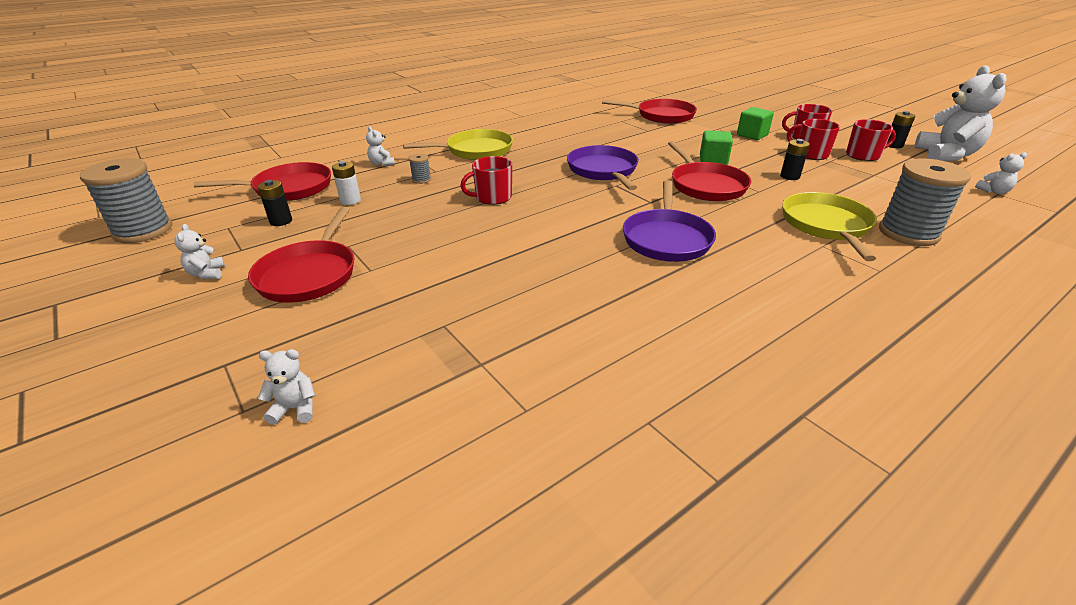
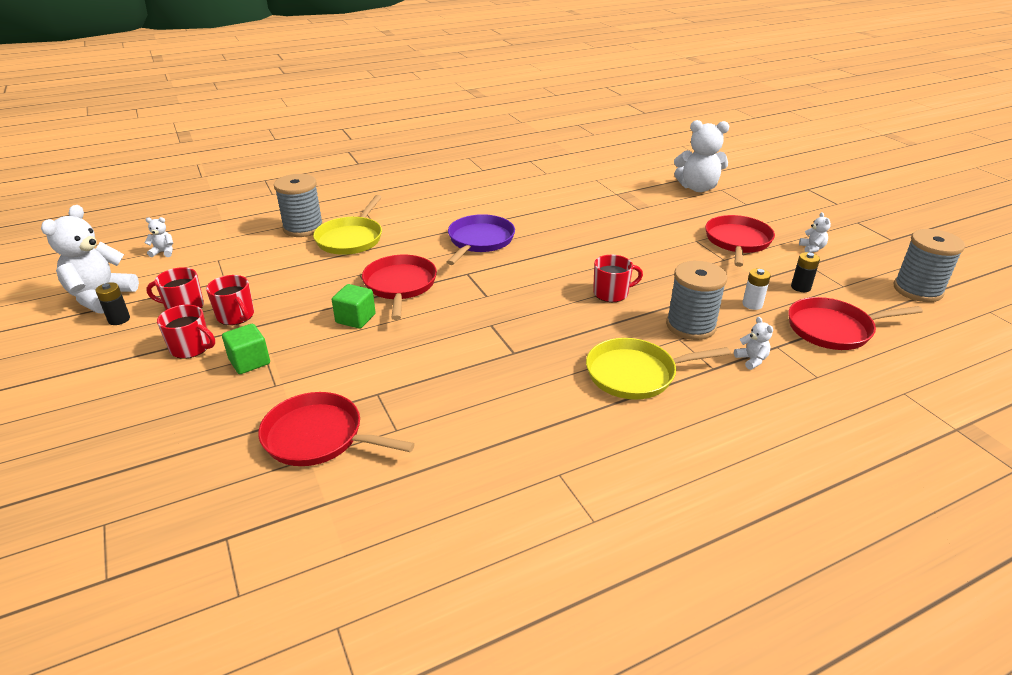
camera: 170 degrees left, 0 degrees up
(295, 408) = (697, 188): white teddy bear -> white teddy bear, size x2.25
(421, 180) = (691, 326): grey spool -> grey spool, size x2.35
(603, 170) = (488, 317): purple pan -> none
(790, 176) = (307, 287): black battery -> none

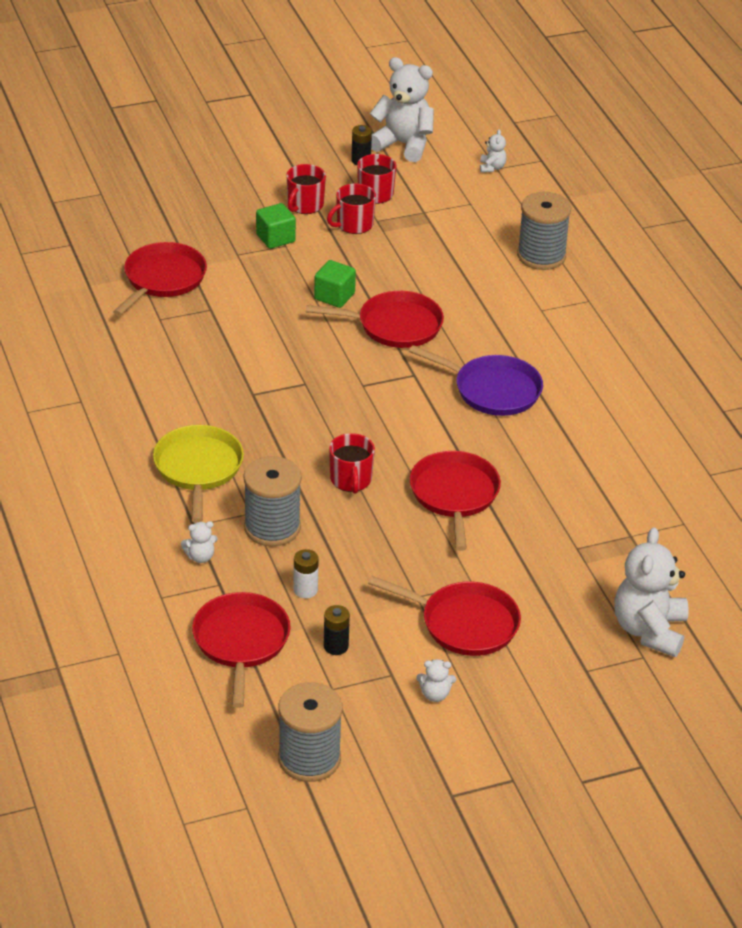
camera: 95 degrees right, 5 degrees up
(351, 239) = (509, 291): yellow pan -> none
(607, 250) = (454, 495): none -> red pan

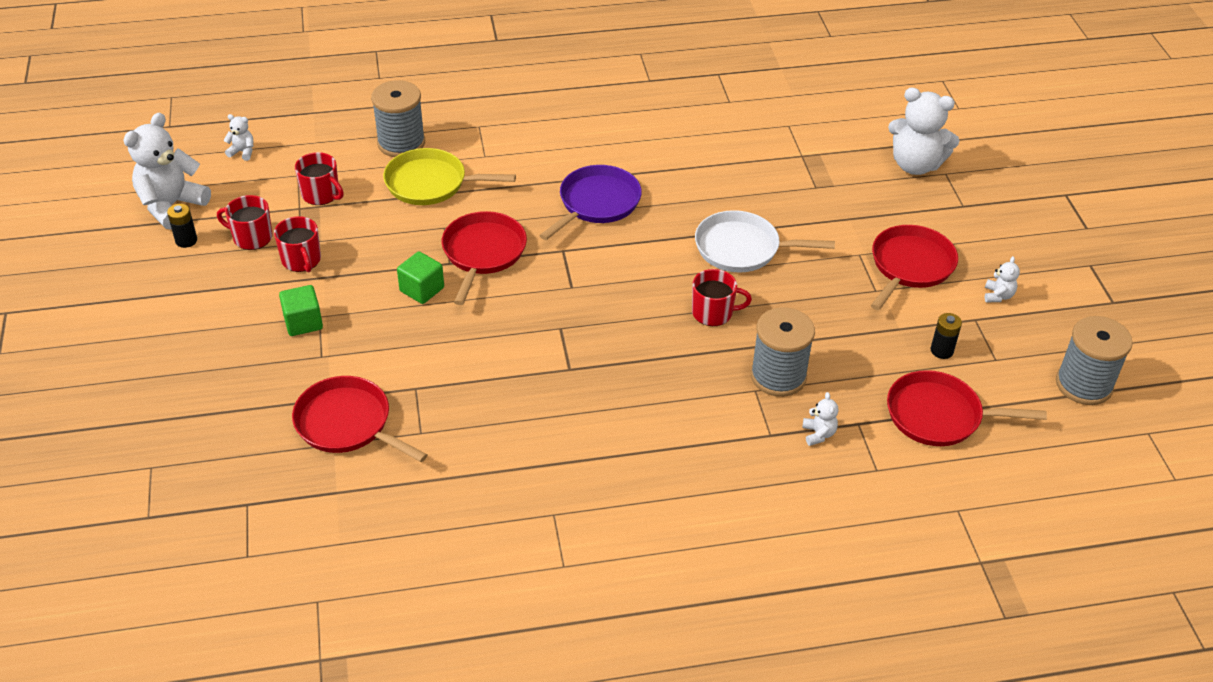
camera: 80 degrees left, 5 degrees up
(198, 468) = (683, 423): yellow pan -> yellow pan (430, 183)
(305, 205) = (250, 293): red mug -> red mug (321, 194)
(305, 590) = (867, 362): white battery -> none
(454, 495) = (742, 248): red pan -> white pan

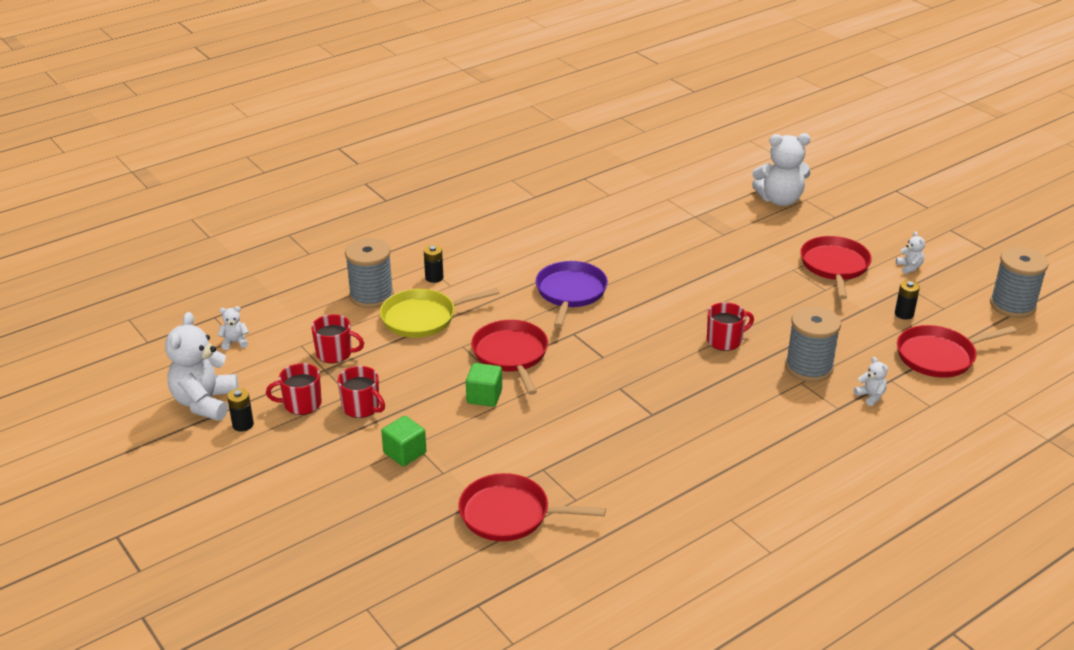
camera: 25 degrees left, 10 degrees down
(475, 142) = (434, 278): none -> black battery
(742, 248) = (707, 291): white pan -> none

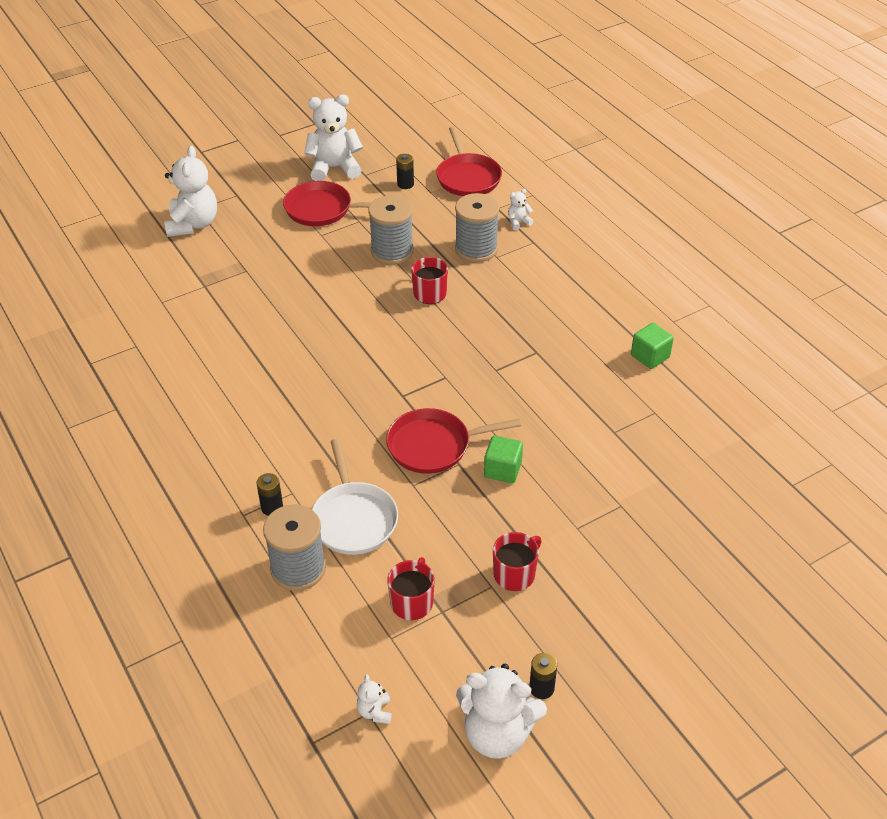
camera: 85 degrees left, 10 degrees up
(301, 404) = (506, 631): red mug -> none
(405, 453) = (591, 536): green cube -> green cube (650, 356)
(422, 318) = (353, 519): yellow pan -> white pan
(509, 514) = (677, 458): red pan -> none
(570, 292) = (328, 392): purple pan -> none
(909, 267) = (334, 168): white teddy bear -> white teddy bear, size x2.25
(1012, 305) = (403, 128): grey spool -> grey spool (392, 251)

